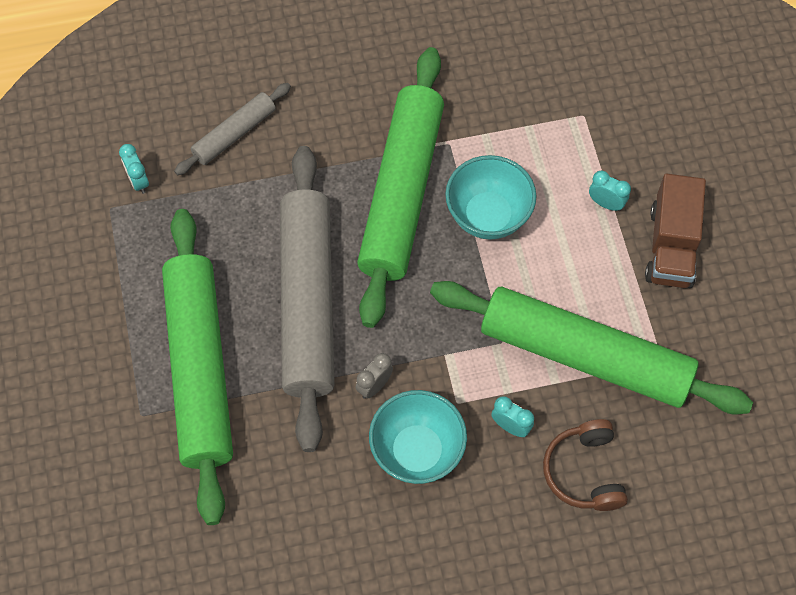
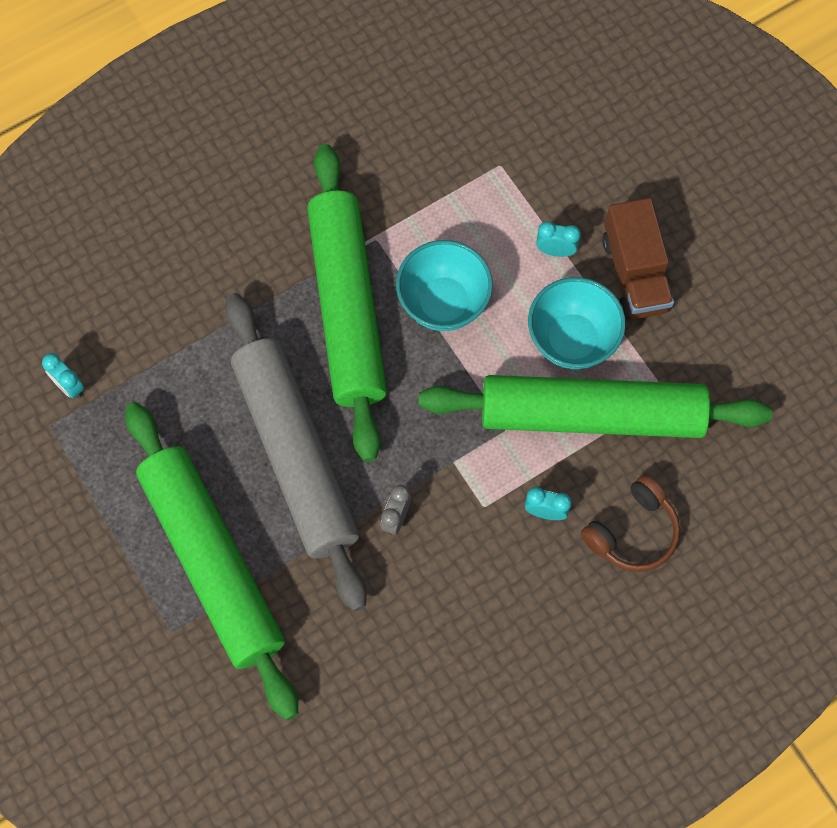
camera: 20 degrees left, 5 degrees up
(234, 134) = (150, 302): grey rolling pin -> none
(417, 451) = (463, 569): turquoise bowl -> turquoise bowl (572, 340)
(584, 472) = (633, 532): brown headphones -> brown headphones turned 105 degrees counterclockwise

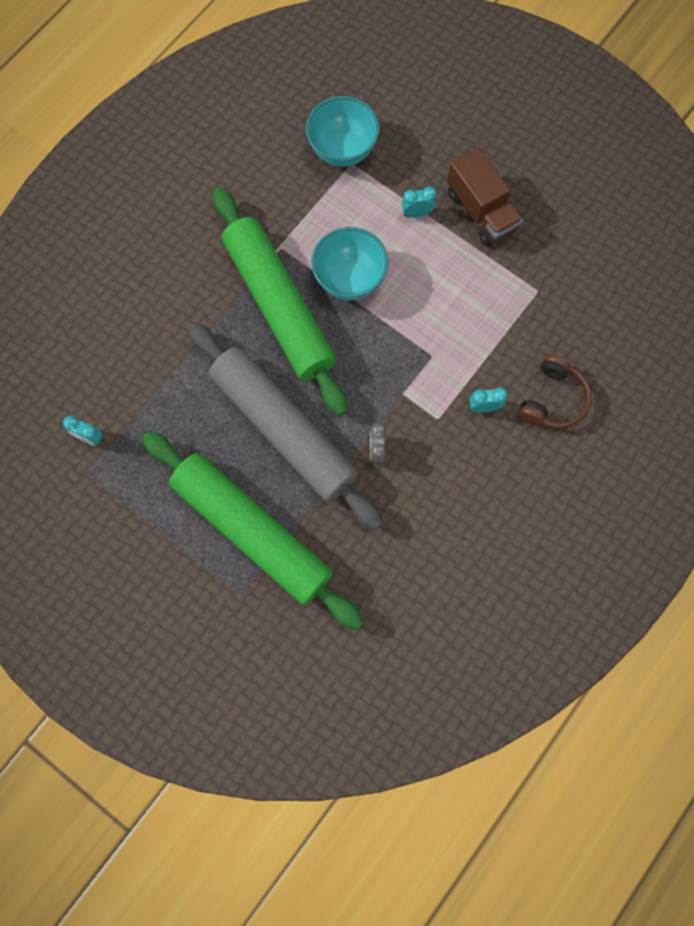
camera: 20 degrees left, 5 degrees up
(572, 340) = (454, 275): turquoise bowl -> turquoise bowl (342, 150)
(591, 414) = (490, 324): green rolling pin -> none

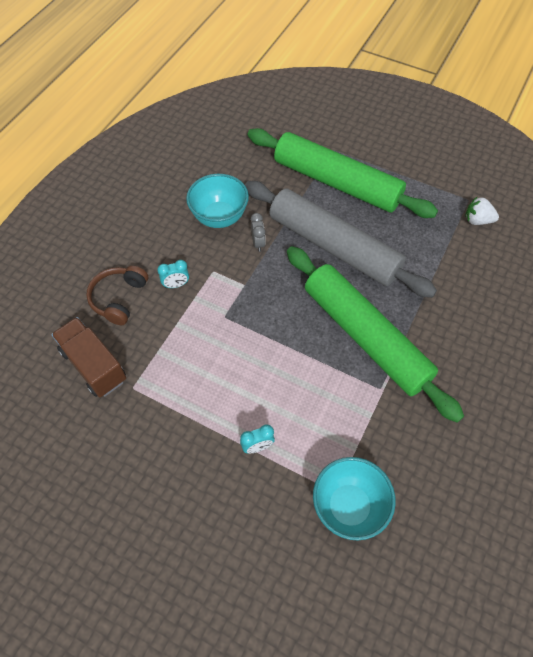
camera: 170 degrees right, 15 degrees down
(90, 437) = (477, 220): turquoise clock -> white strawberry
(349, 279) = (309, 370): turquoise bowl -> turquoise bowl (219, 217)
(481, 211) = (192, 460): brown truck -> brown truck (94, 365)

